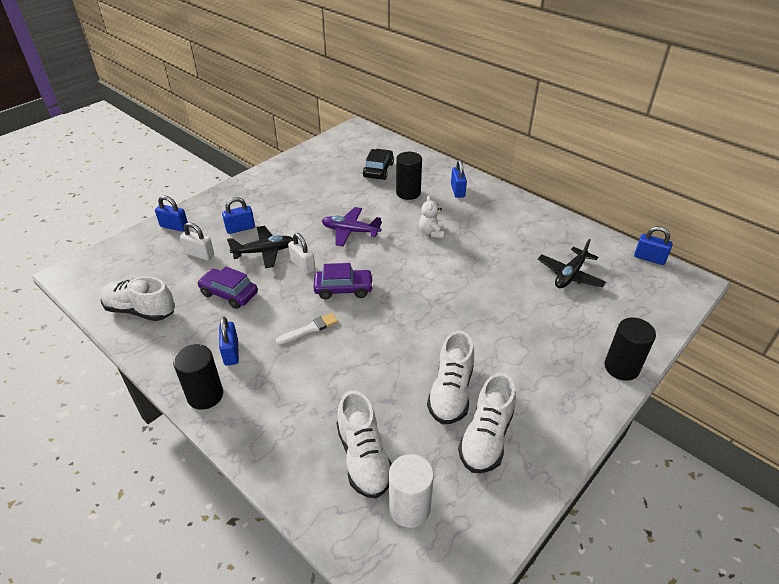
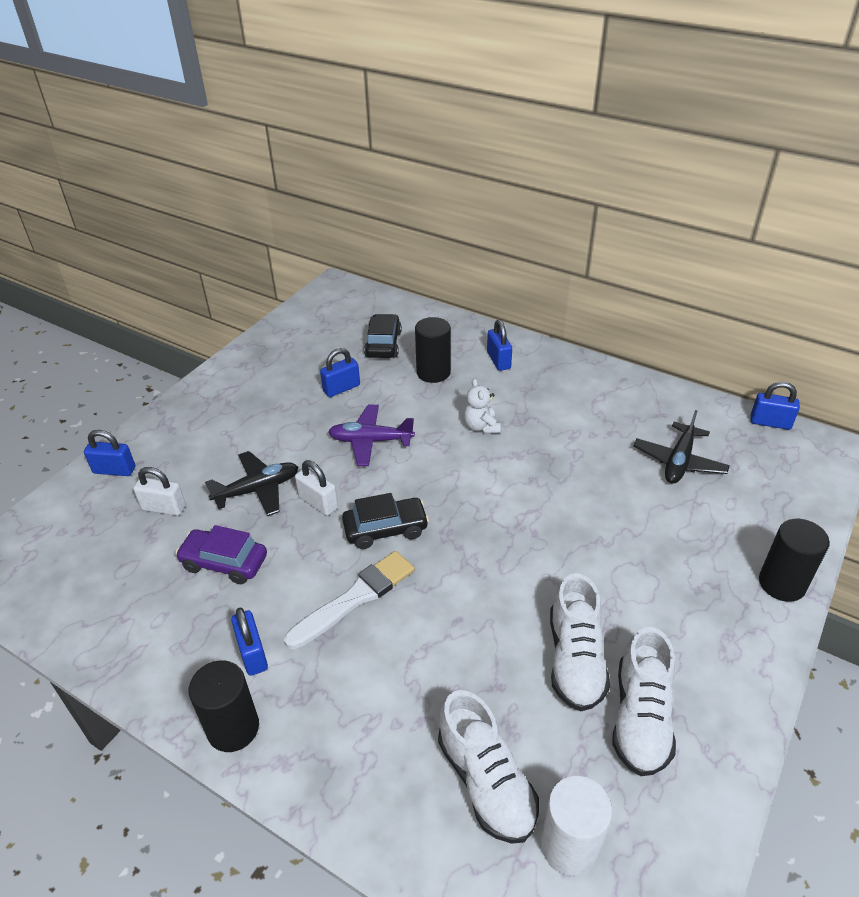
camera: 10 degrees left, 0 degrees up
(140, 310) = (99, 610): white shoe -> none
(240, 228) = (213, 459): blue padlock -> blue padlock (341, 388)
(309, 329) = (355, 598): white brush -> white brush, size x1.63
(343, 289) = (386, 529): purple car -> black car

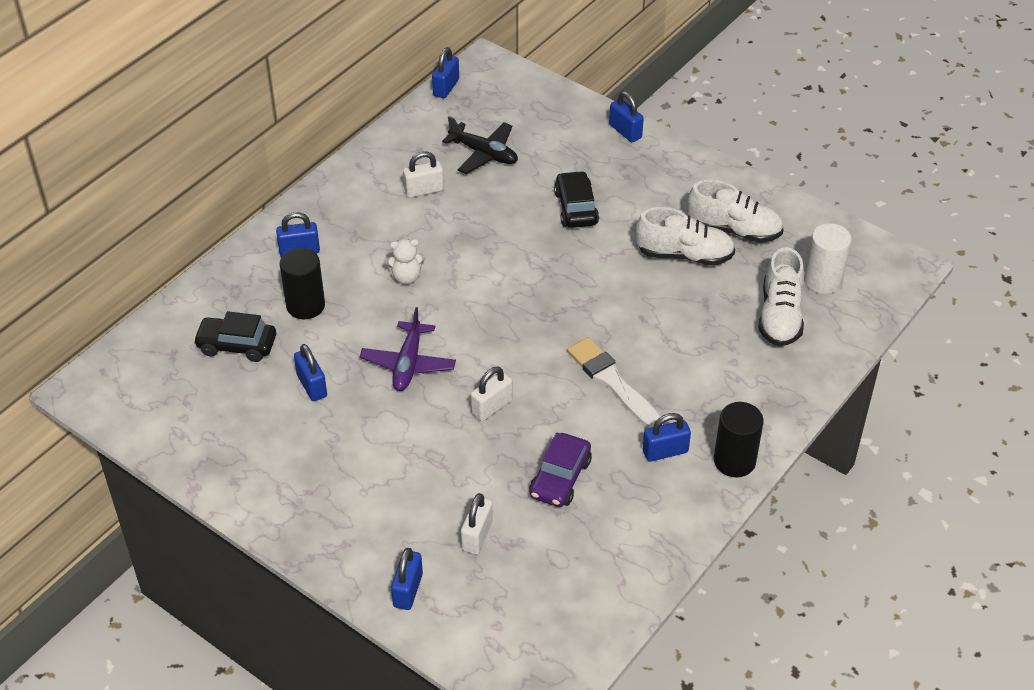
camera: 85 degrees left, 5 degrees up
(257, 490) = (464, 456): black plane -> none
(386, 529) = (535, 358): black car -> black car (576, 208)
(486, 781) = (779, 316): white shoe -> white shoe turned 120 degrees clockwise
(604, 425) = (424, 190): none -> white padlock
(782, 583) = (625, 131): black cylinder -> blue padlock

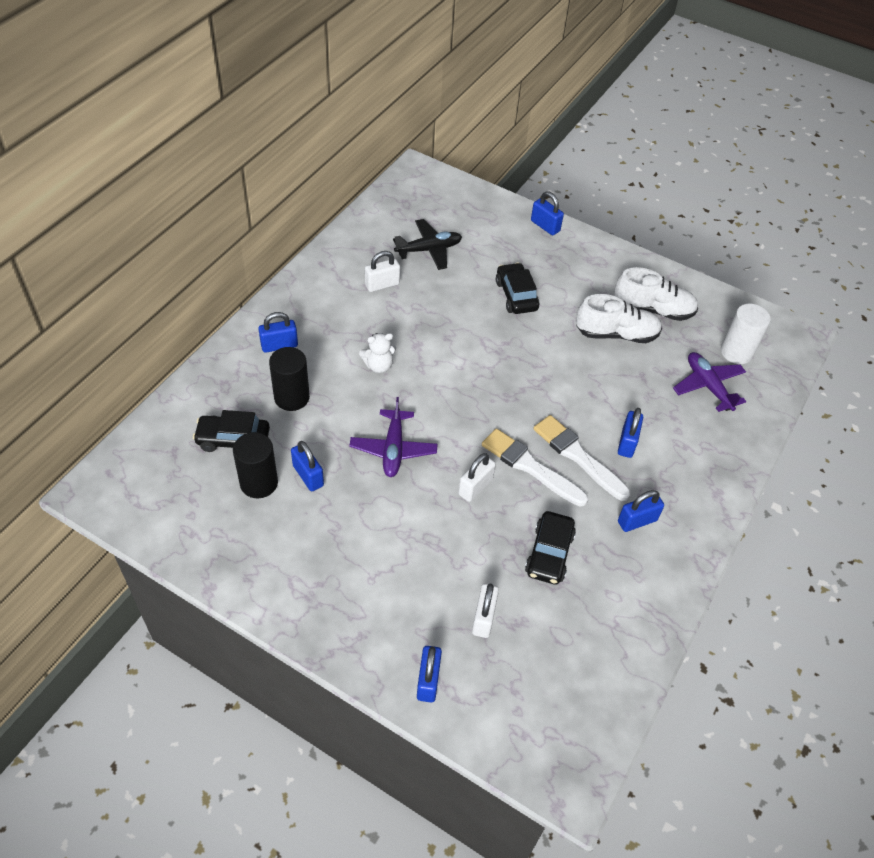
camera: 10 degrees left, 5 degrees up
(446, 87) = (387, 192): blue padlock -> blue padlock (627, 443)
(484, 154) = (429, 250): black plane -> black plane turned 45 degrees counterclockwise
(556, 390) = (530, 467): none -> white brush
(560, 478) = (549, 553): purple car -> black car
(734, 461) = (699, 526): black cylinder -> black cylinder (259, 483)
(779, 316) = (708, 386): white shoe -> purple plane

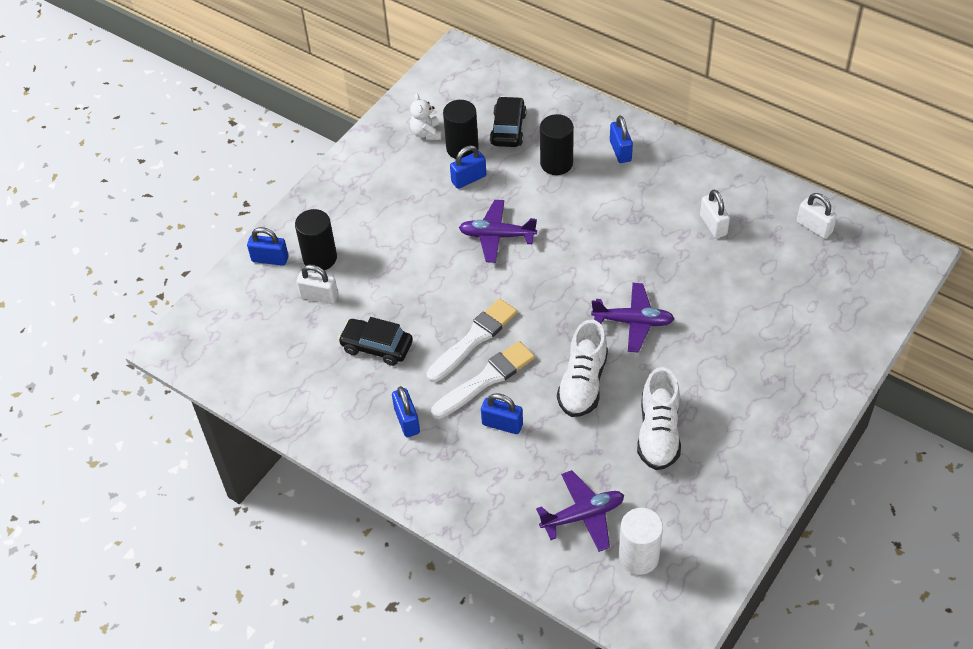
camera: 100 degrees right, 0 degrees up
(378, 365) = (599, 224): white teddy bear -> white teddy bear (426, 133)
(426, 622) = (320, 258): none -> black cylinder
(429, 250) = (774, 264): black plane -> none
(475, 487) = (452, 295): white padlock -> white padlock (814, 227)
(499, 345) = (633, 322): none -> purple plane
(516, 295) = (711, 341): black car -> none
(545, 226) = (837, 378): blue padlock -> none
(653, 310) = (702, 476): white shoe -> white shoe (583, 383)

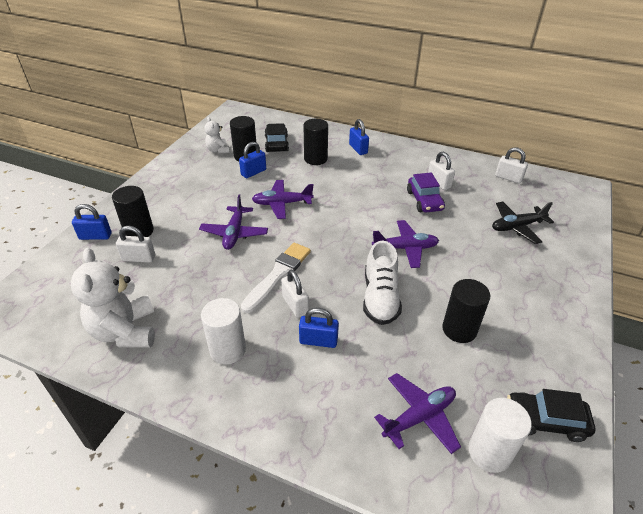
camera: 15 degrees left, 10 degrees down
(304, 386) = (125, 331): none -> white teddy bear
(377, 347) = (193, 290): black car -> black car (545, 421)
(407, 421) = (227, 350): blue padlock -> white cylinder
(432, 274) = (234, 233): none -> purple plane
(486, 379) = (295, 305): white brush -> white padlock
(658, 433) = (459, 329): white shoe -> black cylinder
(682, 252) = (424, 201): none -> purple car
(788, 308) = (517, 227): none -> black plane

